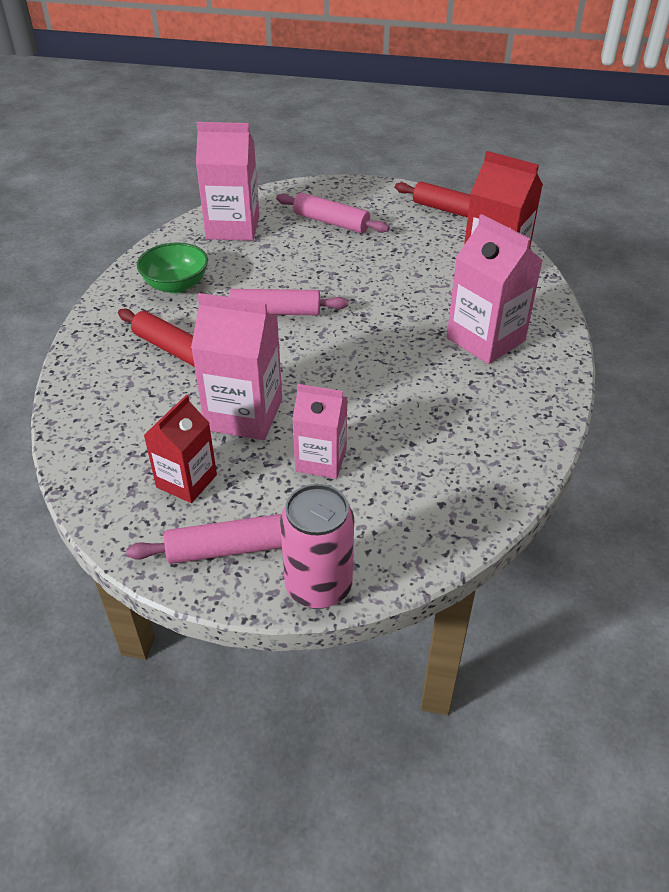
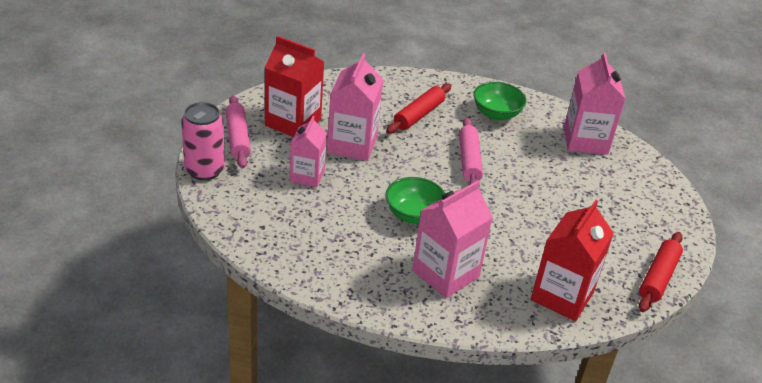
camera: 85 degrees right, 5 degrees down
(186, 481) = (293, 122): red carton -> red carton, size x1.54
(331, 222) = (611, 196): pink rolling pin -> none
(388, 360) = (413, 215): none -> green bowl

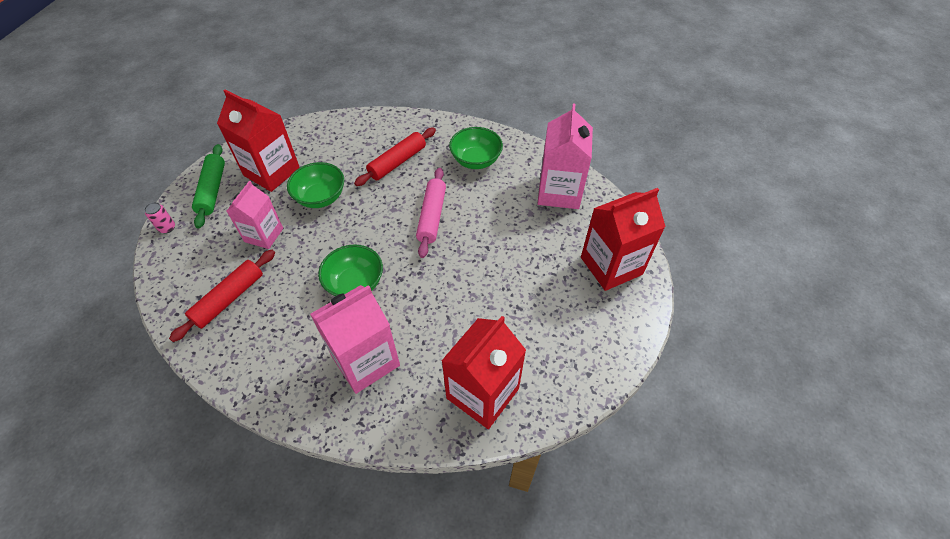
camera: 10 degrees right, 15 degrees up
(204, 170) = (167, 228): pink can -> pink can, size x0.45
(238, 138) = (212, 190): pink rolling pin -> green rolling pin
(352, 144) = (320, 197): pink carton -> green bowl
(650, 199) = (611, 266): none -> red carton
(658, 277) = (596, 370): red rolling pin -> red rolling pin (229, 299)

